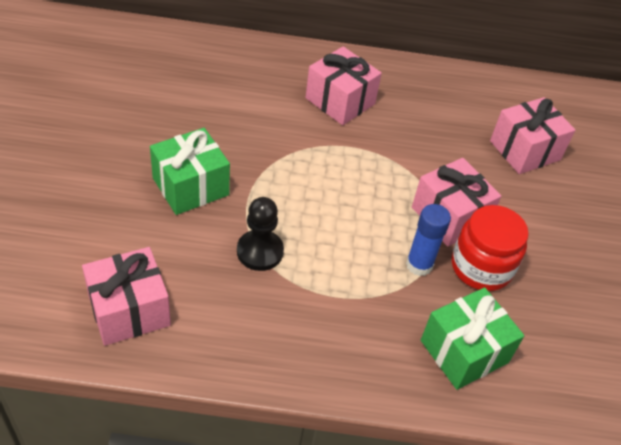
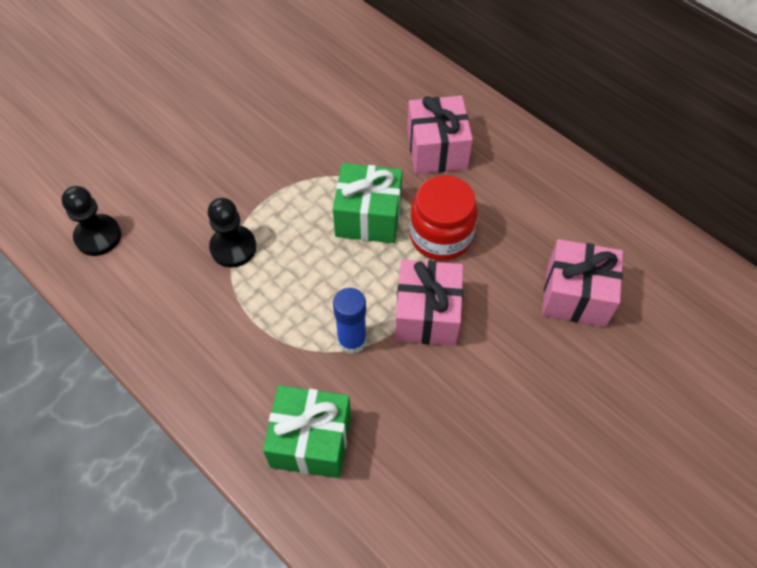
camera: 45 degrees right, 10 degrees up
(129, 310) = (98, 236): pink gift -> black pawn
(190, 186) = (234, 161): green gift -> green gift (368, 217)
(481, 267) = (406, 379): red jar -> red jar (440, 236)

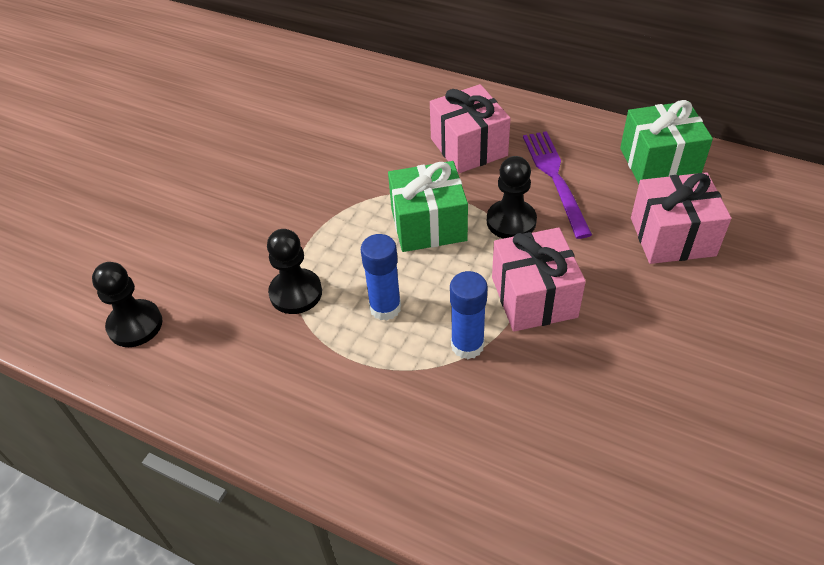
camera: 15 degrees left, 10 degrees down
(300, 284) = (385, 308): none -> blue glue stick
(311, 440) = (470, 459): green gift -> green gift (659, 162)
(440, 236) = (511, 221): red jar -> black pawn
(499, 205) = (555, 179): none -> purple fork

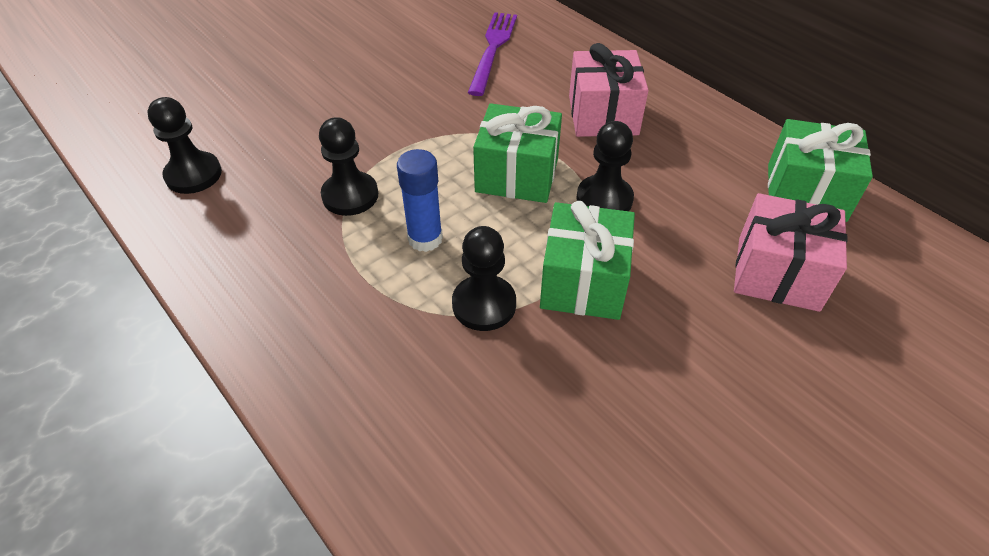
camera: 20 degrees right, 0 degrees up
(467, 345) = (484, 304): blue glue stick -> black pawn
(534, 297) = (583, 282): pink gift -> green gift
(555, 179) = (677, 172): purple fork -> purple fork (493, 49)

